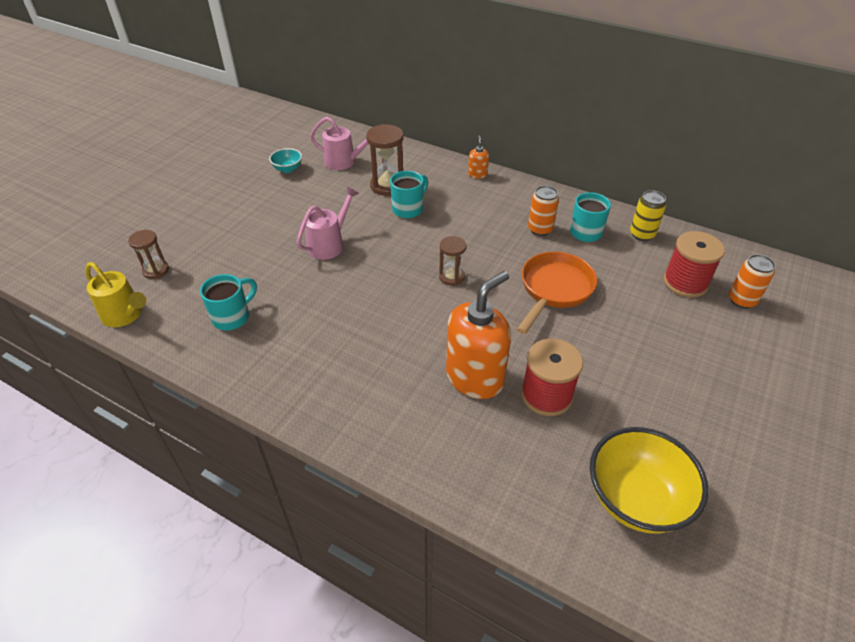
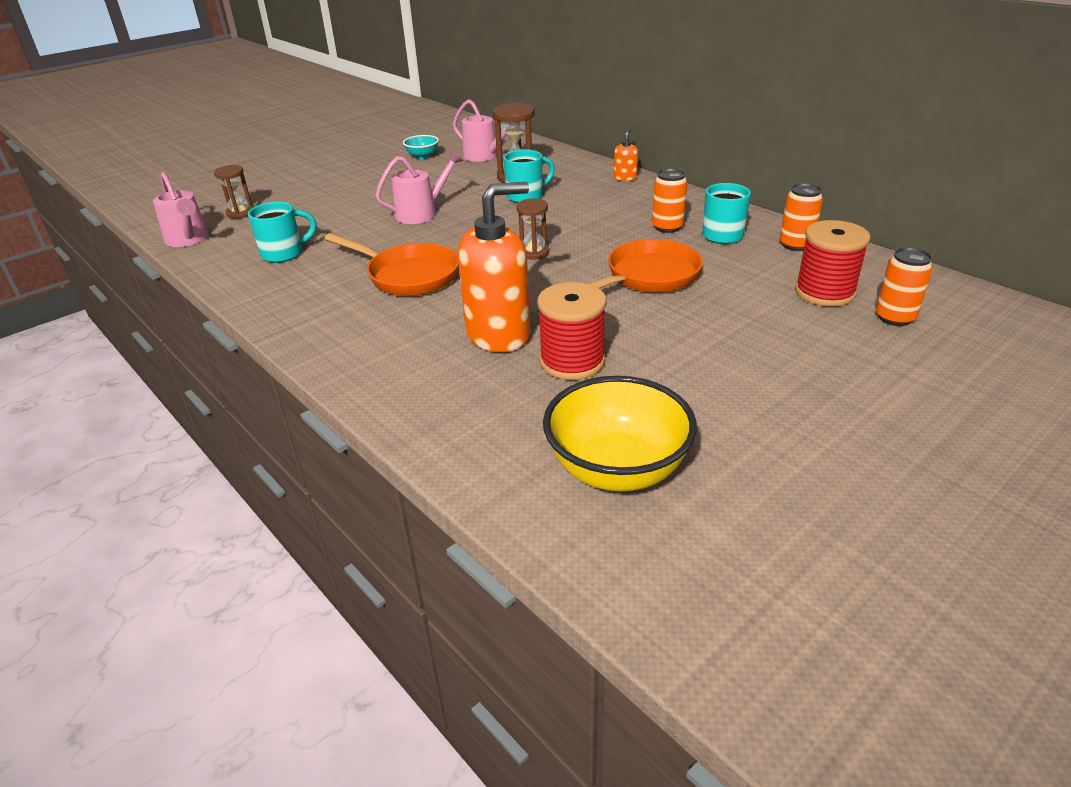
camera: 20 degrees right, 10 degrees down
(125, 315) = (188, 240): yellow watering can -> pink watering can
(362, 324) = (408, 276): none -> orange pan
(642, 234) = (795, 245): yellow can -> orange can

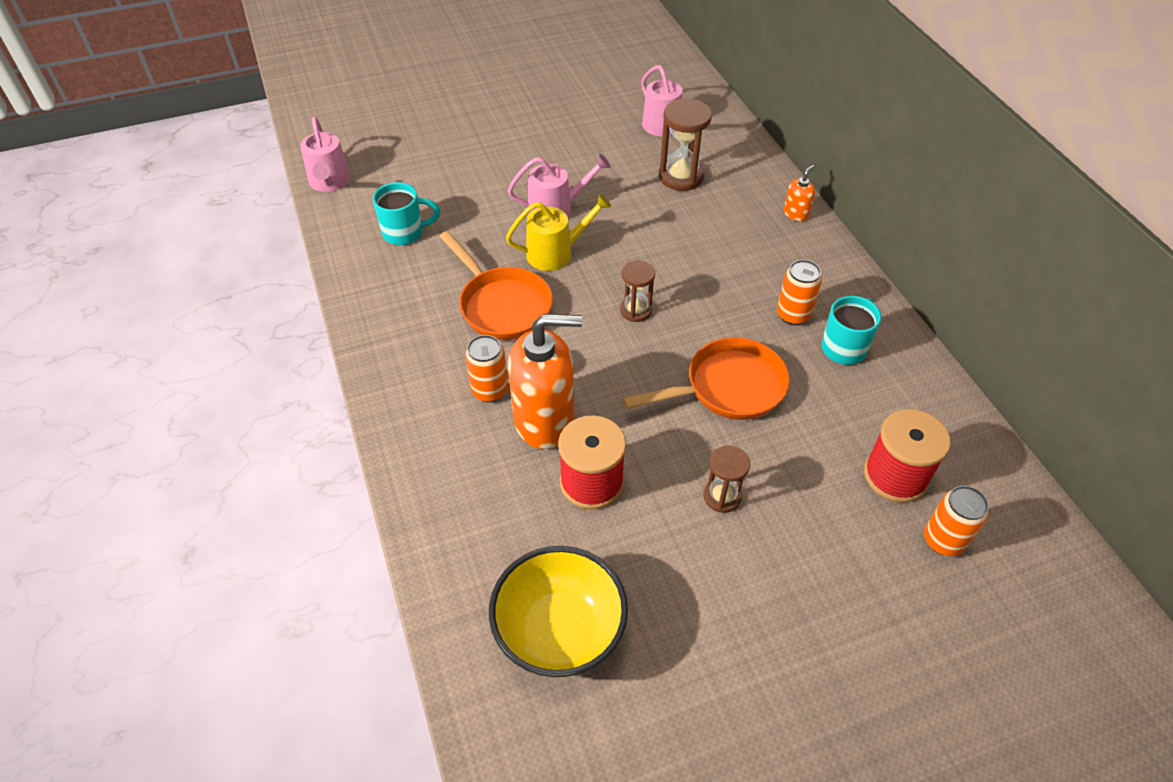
camera: 20 degrees right, 15 degrees up
(240, 213) = (389, 154): brown hourglass -> brown hourglass (722, 496)
(422, 156) = (601, 108): turquoise bowl -> none
(438, 236) = (556, 253): none -> yellow watering can
(526, 196) = (674, 214): turquoise mug -> none
(795, 245) = (914, 391): orange can -> orange can (490, 390)

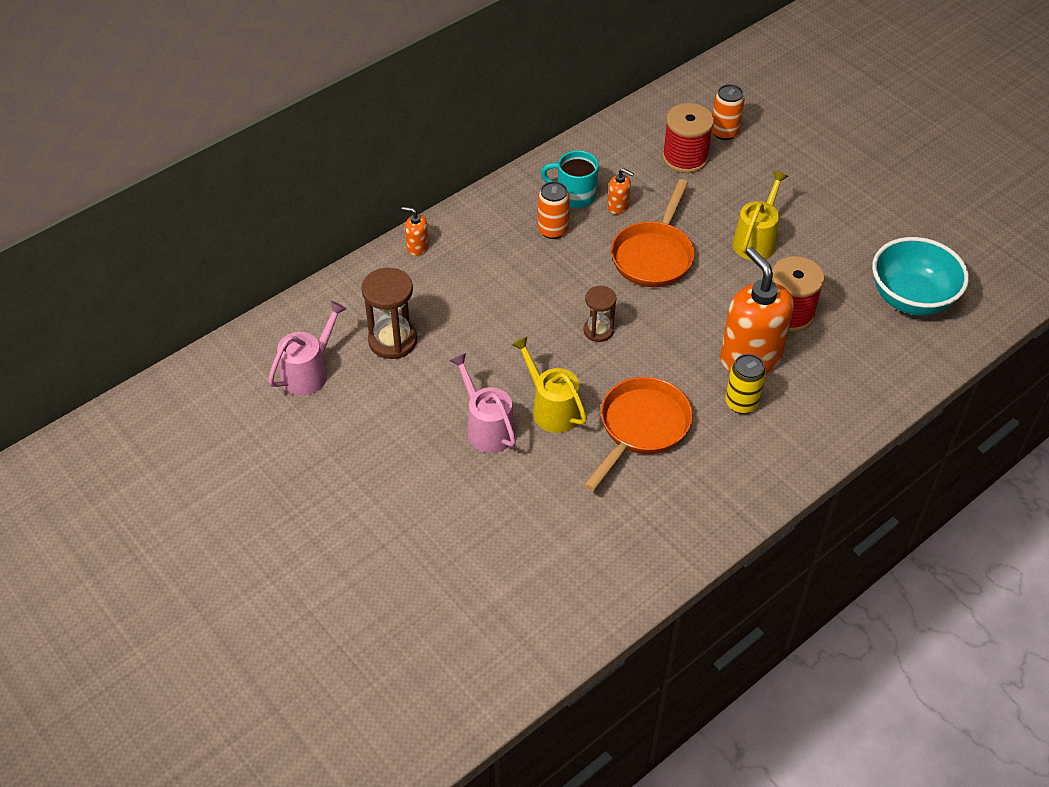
camera: 110 degrees left, 0 degrees up
(330, 182) = (530, 661): pink watering can -> none
(405, 233) = (580, 547): turquoise mug -> none
(490, 390) = (741, 403): orange can -> yellow can
(559, 632) = (911, 299): yellow bowl -> turquoise bowl
(722, 496) = (756, 240): brown hourglass -> yellow watering can
(728, 388) = (654, 255): orange pan -> orange pan turned 120 degrees counterclockwise
(817, 380) = (618, 206): none -> orange soap dispenser

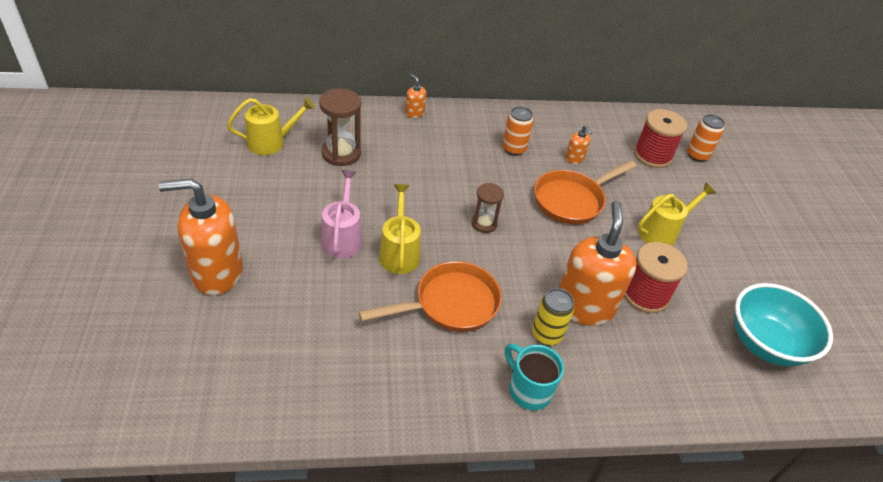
camera: 30 degrees right, 5 degrees down
(309, 372) = (271, 142): pink watering can -> yellow watering can
(410, 536) = (217, 273): none -> orange soap dispenser
(574, 196) = (549, 138): turquoise mug -> turquoise mug (528, 390)

